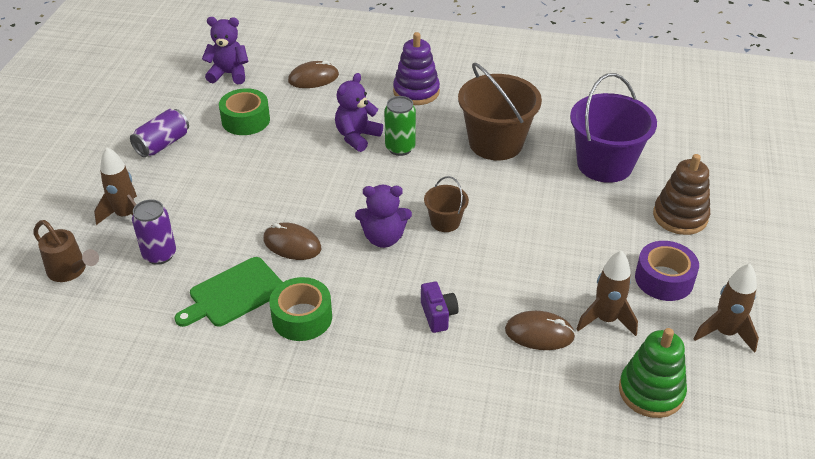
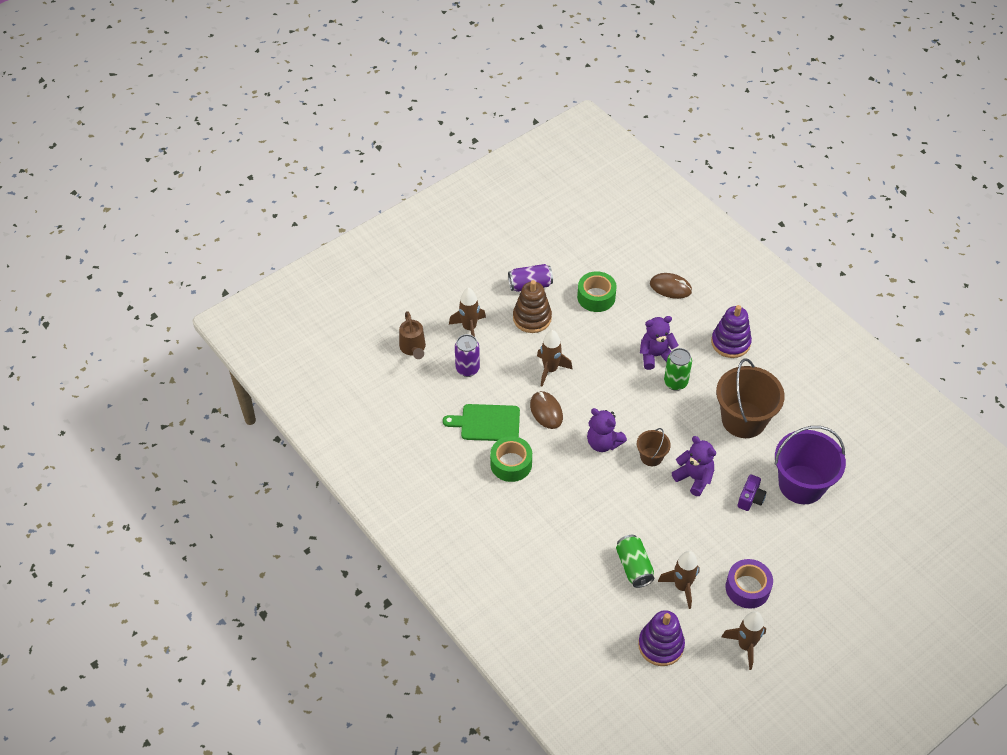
camera: 40 degrees right, 10 degrees up
(229, 74) = (617, 249): purple teddy bear -> purple teddy bear (694, 478)
(259, 205) = (550, 370): none -> brown rocket
(438, 315) = (587, 515): purple camera -> purple camera (750, 499)
(539, 333) = (634, 567): brown mouse -> green can
(651, 391) = (661, 645): green stacking toy -> purple stacking toy
(680, 216) = (809, 555): brown stacking toy -> brown stacking toy (532, 318)

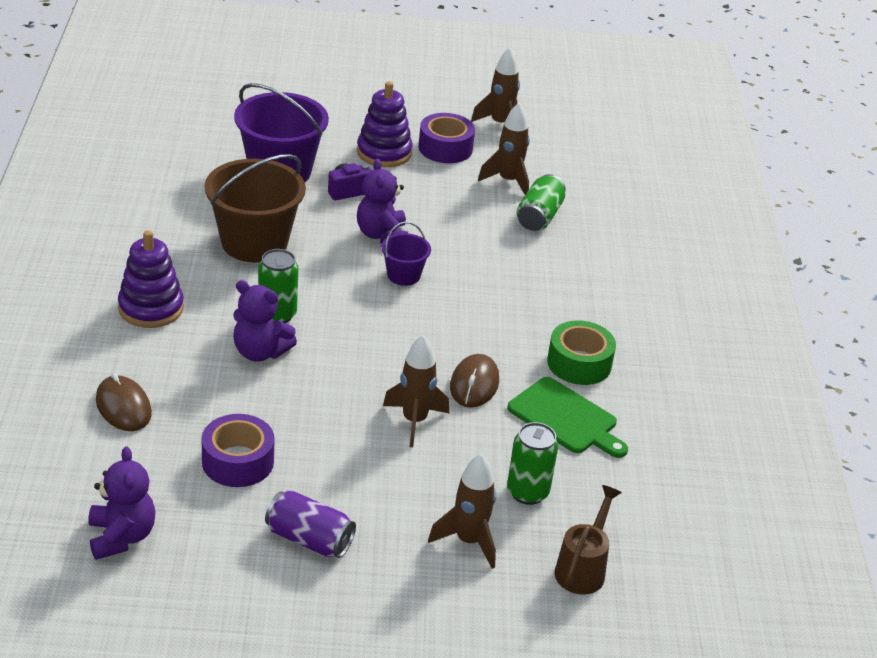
camera: 145 degrees left, 15 degrees down
(467, 369) = (527, 492): purple can -> green can
(532, 318) = (362, 495): brown stacking toy -> none
(596, 297) = (238, 461): green tape -> purple tape
(603, 443) = (442, 317): purple teddy bear -> purple teddy bear (121, 537)
(651, 457) = (403, 275): brown bucket -> purple bucket
(661, 645) = (579, 163): purple stacking toy -> purple stacking toy (384, 152)

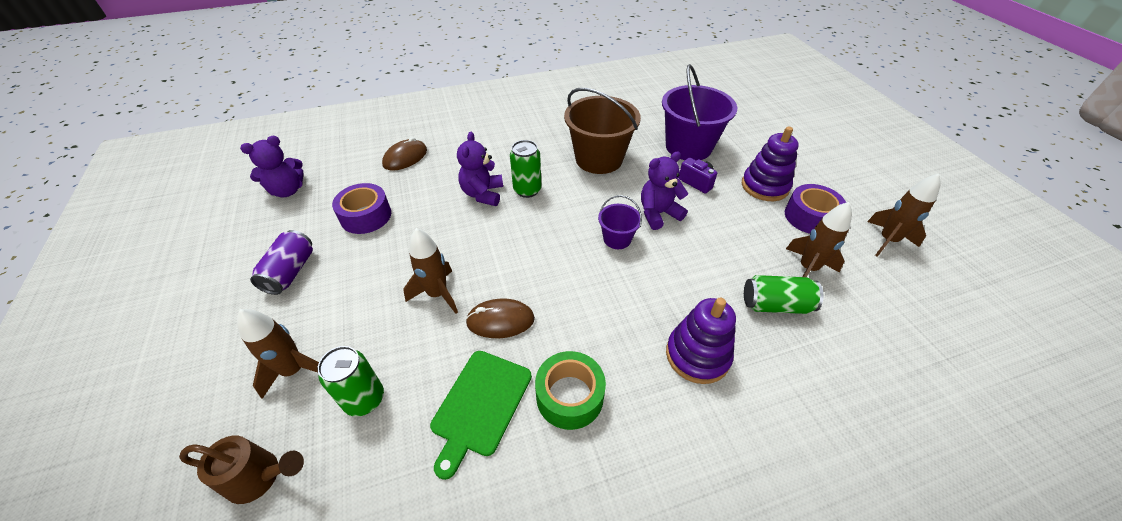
camera: 75 degrees right, 10 degrees up
(151, 308) = (503, 140): purple stacking toy -> purple stacking toy (697, 355)

